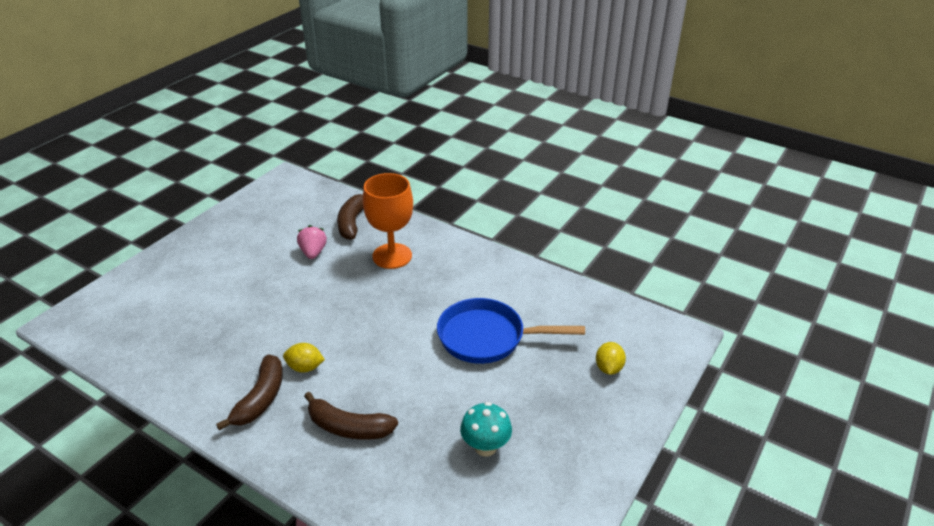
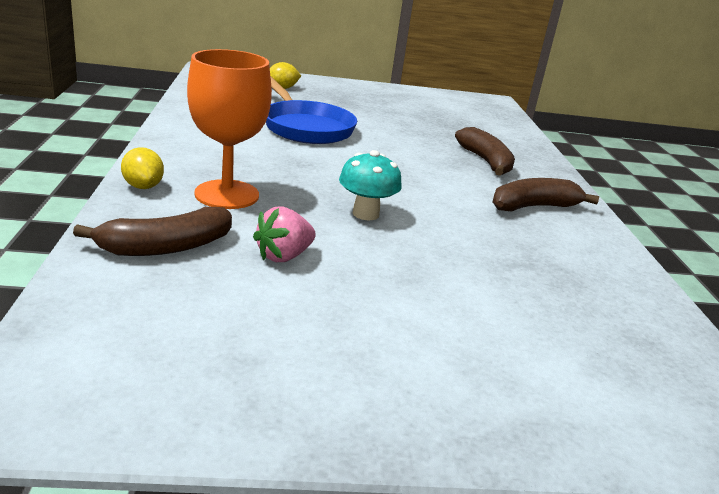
camera: 130 degrees left, 10 degrees down
(305, 367) = (468, 197): yellow lemon -> yellow lemon (143, 186)
(485, 447) = (417, 116): turquoise mushroom -> turquoise mushroom (365, 214)

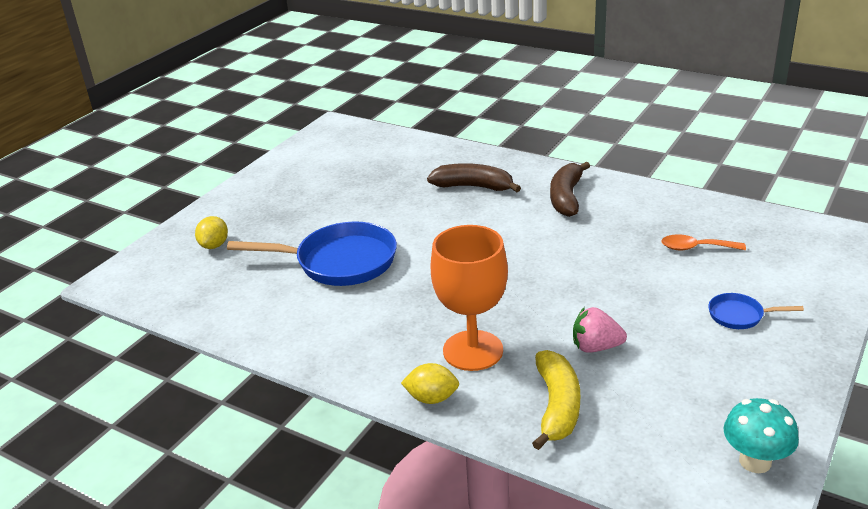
camera: 50 degrees left, 5 degrees up
(165, 247) = (557, 407): brown banana -> yellow banana
(283, 256) = (596, 347): pink strawberry -> pink strawberry turned 105 degrees clockwise
(365, 214) = (543, 284): turquoise mushroom -> turquoise mushroom (755, 461)
(437, 350) = (739, 315): none -> blue pan
(546, 298) = (695, 248): none -> orange spoon

